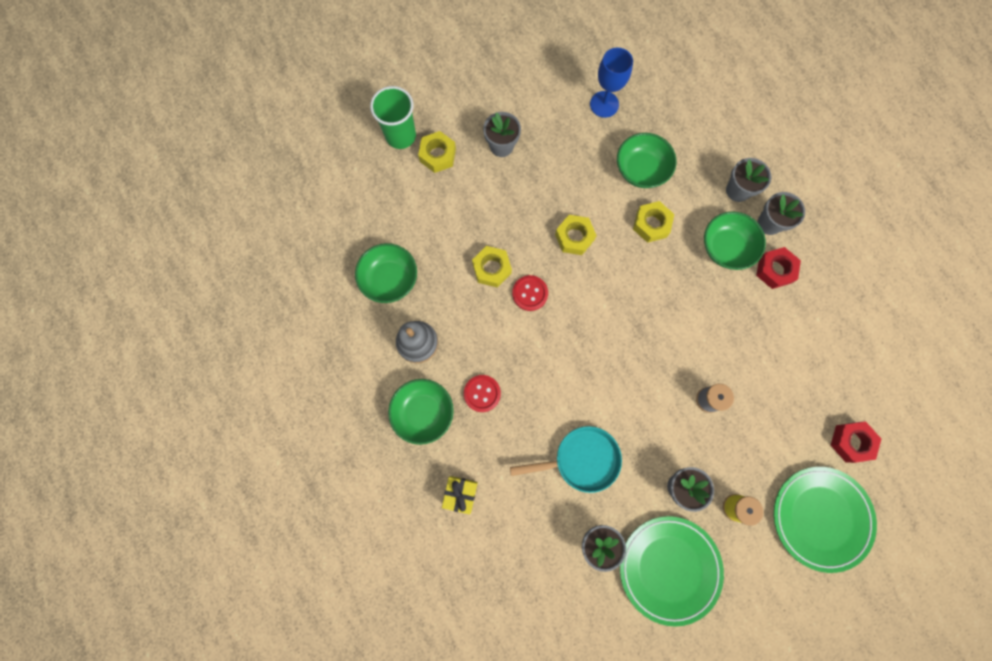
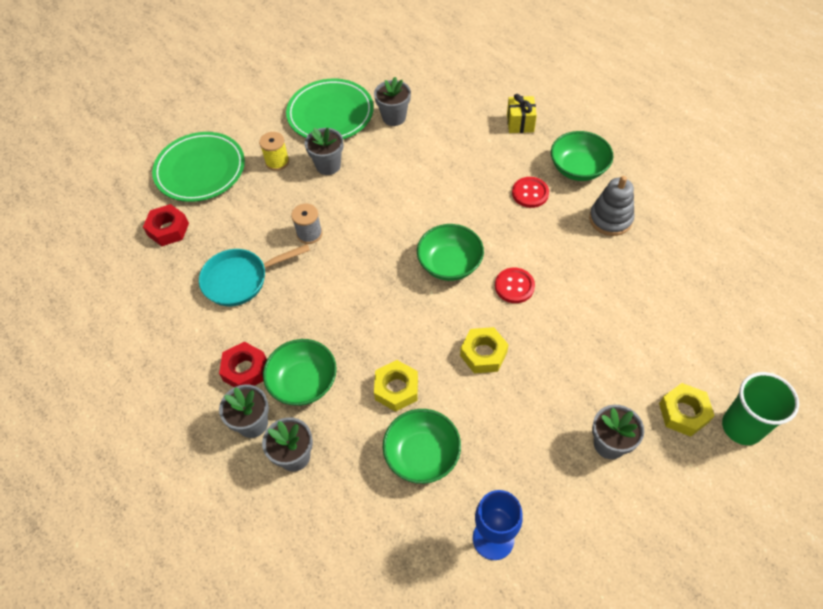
camera: 170 degrees right, 20 degrees down
(389, 279) = (668, 267): green bowl -> green bowl (450, 264)
(491, 269) = (564, 301): yellow nut -> none
(581, 460) = (422, 165): turquoise pan -> turquoise pan (241, 279)

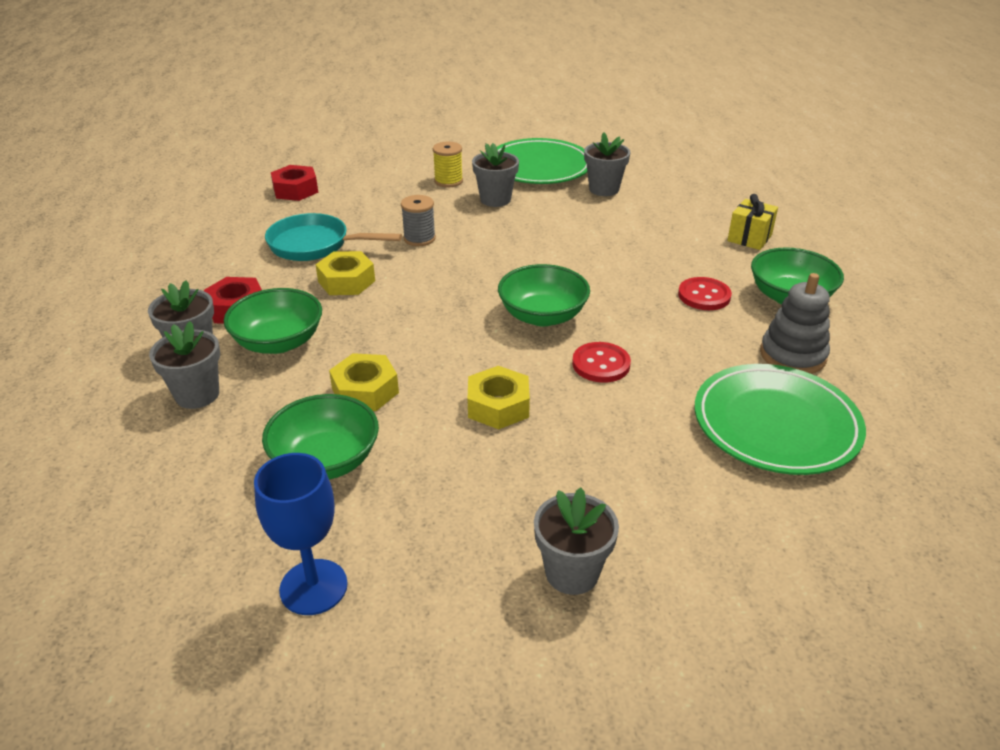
camera: 30 degrees right, 20 degrees down
(200, 170) = (371, 164): green plate -> green plate (775, 424)
(683, 413) = (719, 595): yellow nut -> yellow nut (346, 281)
(742, 427) = (805, 662): green cup -> none

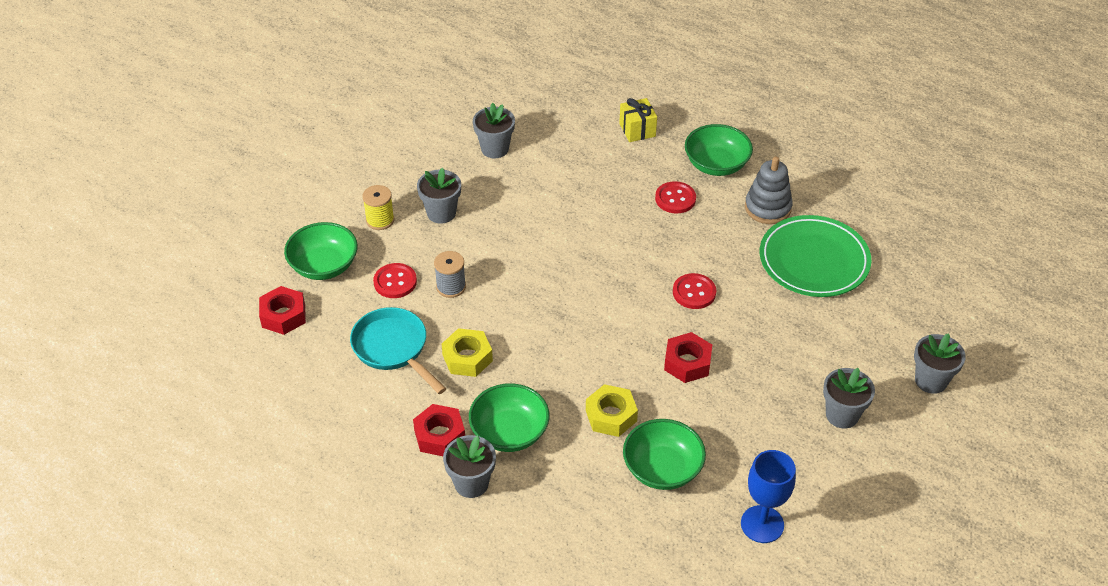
camera: 50 degrees left, 10 degrees up
(197, 395) = (530, 502): grey flower pot -> grey flower pot (931, 380)
(315, 245) = (393, 349): turquoise pan -> turquoise pan turned 90 degrees clockwise
(391, 214) = (395, 282): none -> red button
(498, 406) = (687, 363): yellow nut -> red nut
(539, 167) = (420, 158): green plate -> none
(542, 316) = (618, 285): green bowl -> green bowl (324, 266)

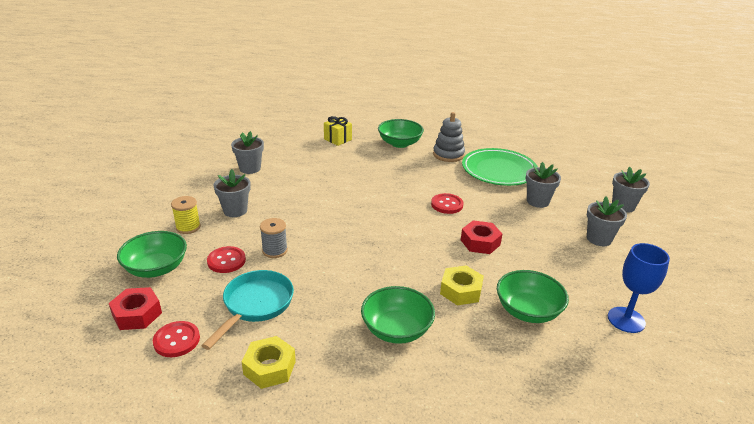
camera: 30 degrees left, 15 degrees down
(393, 349) = (255, 305): turquoise pan -> turquoise pan turned 90 degrees clockwise
(439, 435) = (341, 354): red nut -> none
(467, 358) = (322, 291): yellow nut -> yellow nut (269, 368)
(471, 483) = (396, 380): grey flower pot -> grey flower pot (537, 201)
(675, 199) = (390, 164): red button -> red button (177, 340)

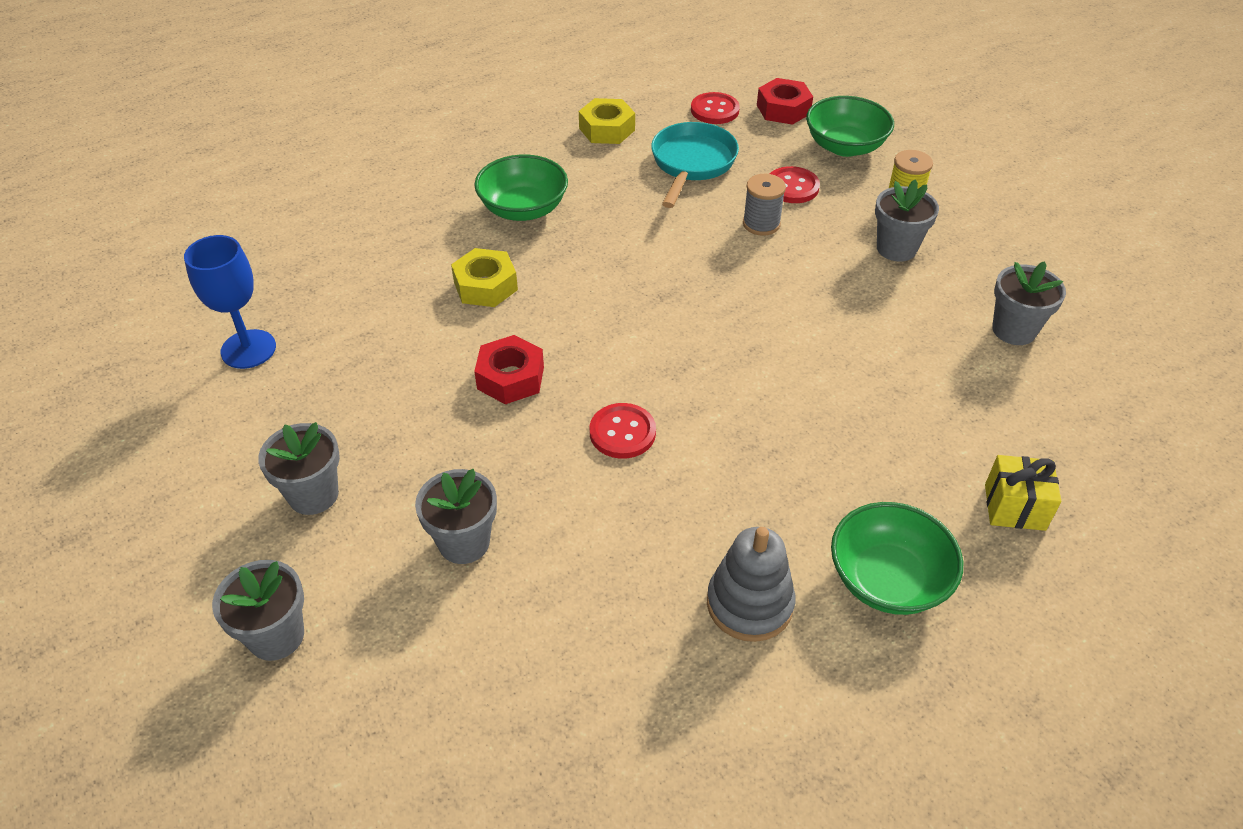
camera: 145 degrees right, 15 degrees up
(255, 305) = (692, 164): turquoise pan -> turquoise pan turned 150 degrees counterclockwise
(499, 171) = (599, 609): green plate -> none
(528, 311) = (385, 300): green bowl -> none

